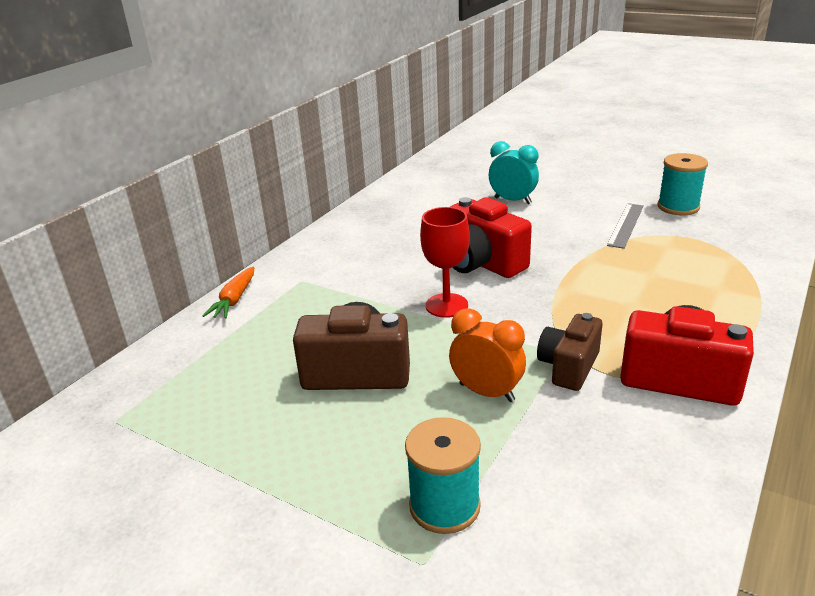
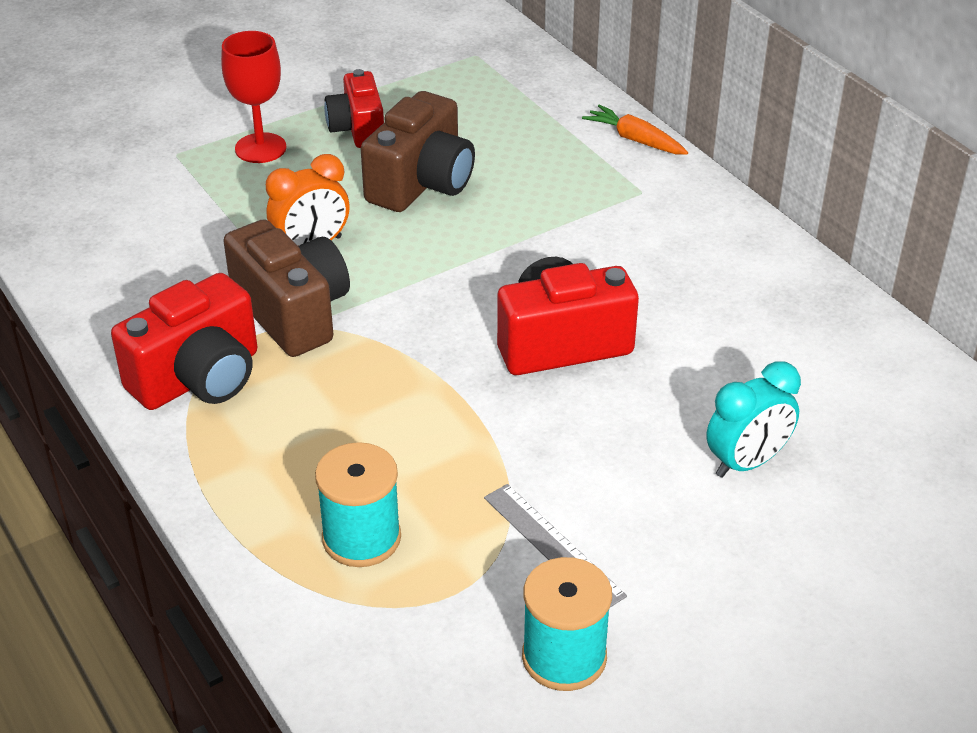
camera: 115 degrees right, 10 degrees up
(293, 442) = (357, 129): none -> red camera
(444, 506) = (211, 178): turquoise spool -> turquoise spool (361, 538)
(446, 305) = (486, 277): red goblet -> red goblet (260, 148)
(568, 367) = (293, 313): brown camera -> brown camera, size x1.50

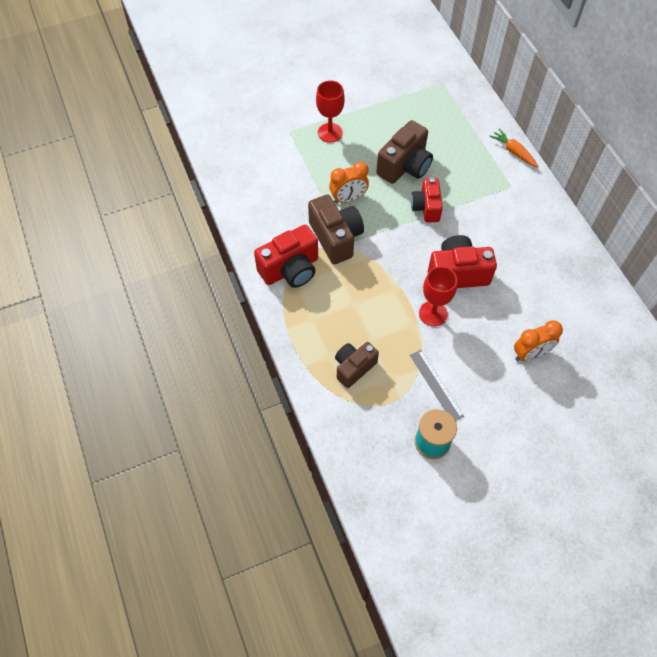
camera: 10 degrees right, 20 degrees up
(357, 129) = (378, 126): red camera -> red camera (426, 207)
(361, 538) = (354, 367): turquoise spool -> brown camera
(522, 417) = (433, 313): none -> red goblet
(747, 462) = (530, 354): turquoise clock -> orange clock

